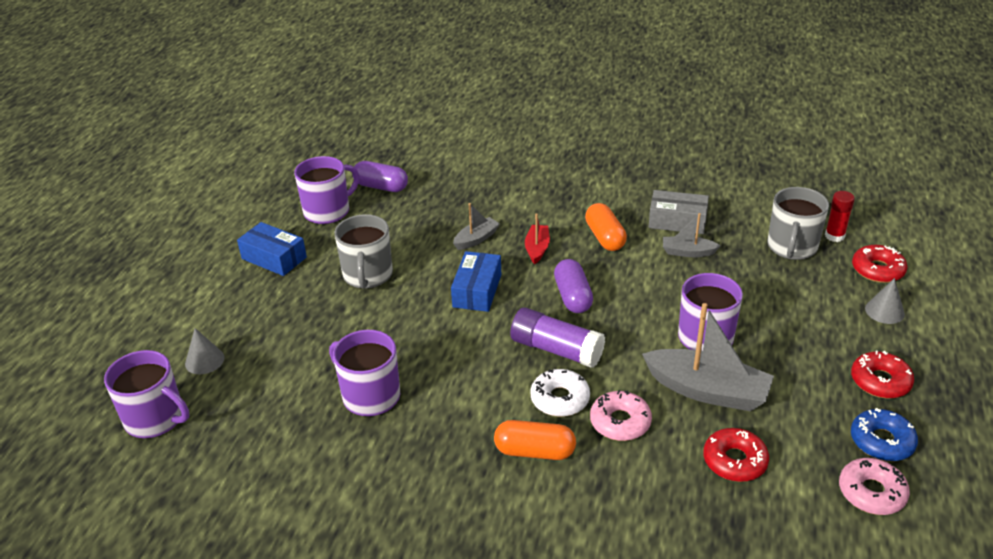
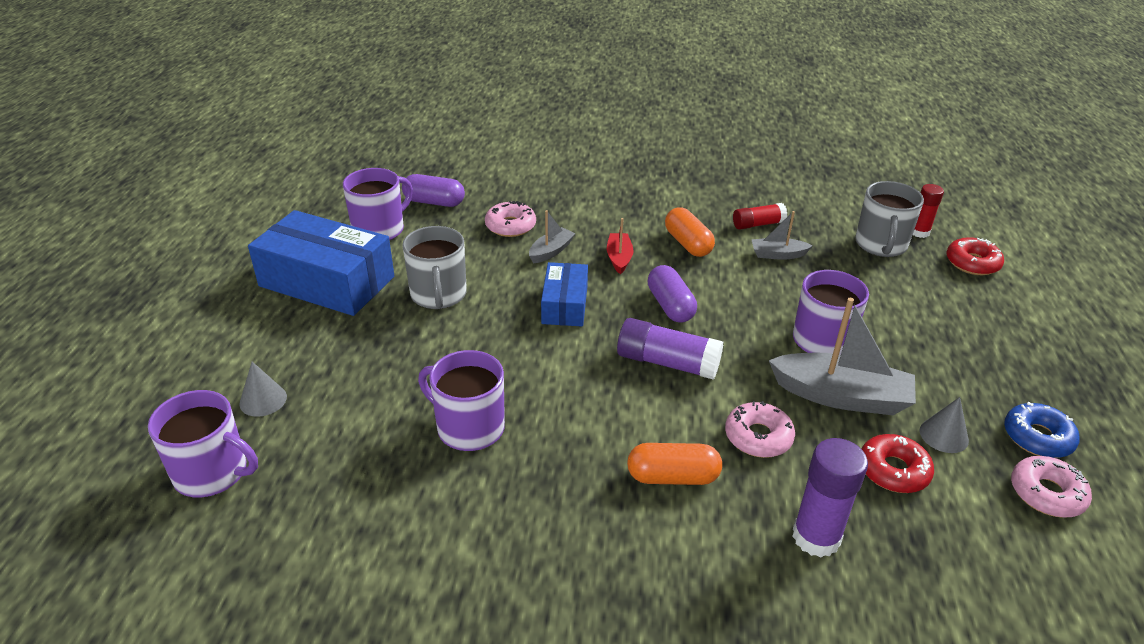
camera: 10 degrees left, 0 degrees up
(274, 258) = (327, 281): blue box -> blue box, size x1.79
(445, 213) = (510, 226): none -> pink donut
(560, 399) = (685, 416): white donut -> none
(646, 513) = (816, 537): none -> purple glue stick
(677, 221) = (758, 224): grey box -> red glue stick
(880, 381) = (1014, 375): red donut -> none
(884, 311) = (993, 303): grey cone -> grey cone (943, 435)

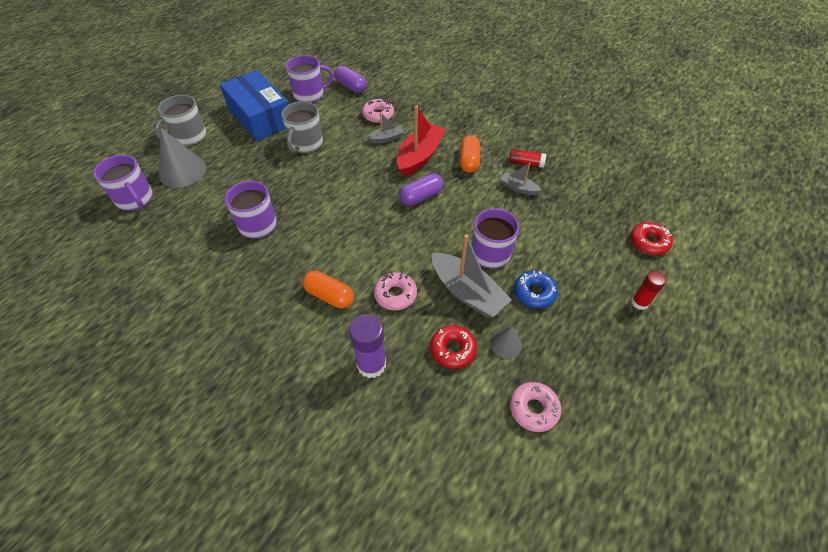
camera: 30 degrees right, 15 degrees up
(263, 400) = (182, 171): grey cone -> grey cone, size x1.89
(565, 305) = (364, 174): blue box -> none
(619, 258) = (420, 156): red boat -> red boat, size x1.92
(667, 363) = (387, 230): purple glue stick -> none
(670, 306) = (421, 197): purple capsule -> purple capsule turned 45 degrees clockwise
(881, 245) = (595, 206): grey mug -> grey mug (189, 137)
(919, 232) = (633, 207): red glue stick -> red glue stick (639, 302)
(1037, 437) = (566, 373): blue donut -> blue donut (534, 293)

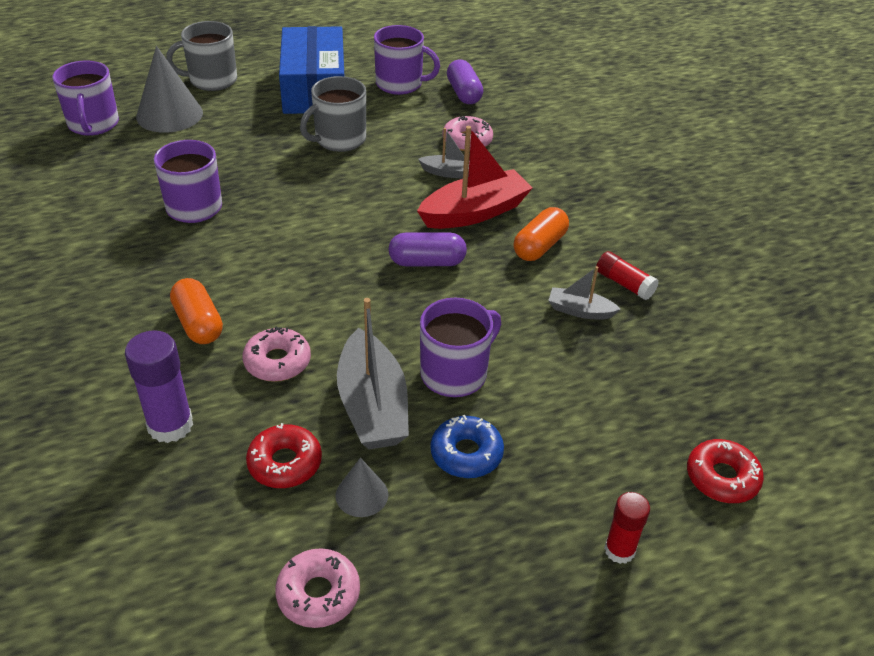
camera: 30 degrees right, 10 degrees down
(518, 188) = (579, 311): grey boat -> grey boat turned 45 degrees counterclockwise

